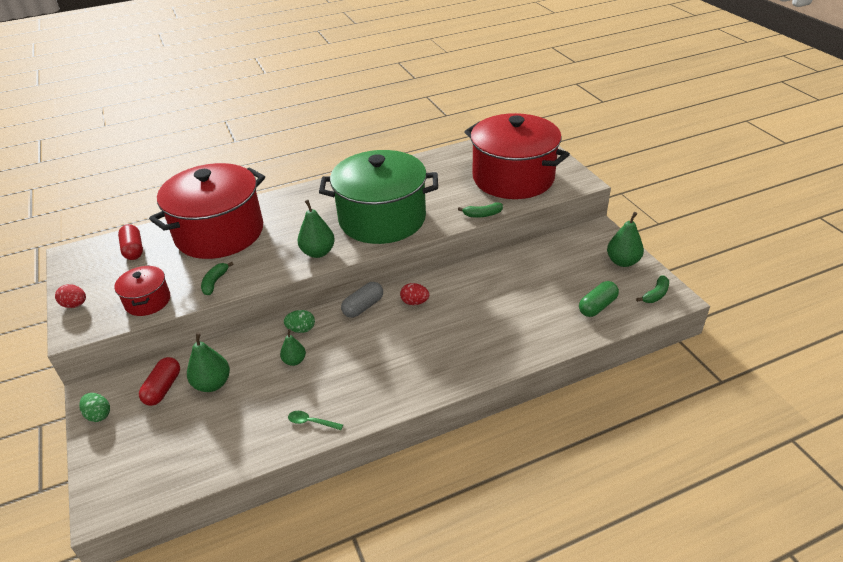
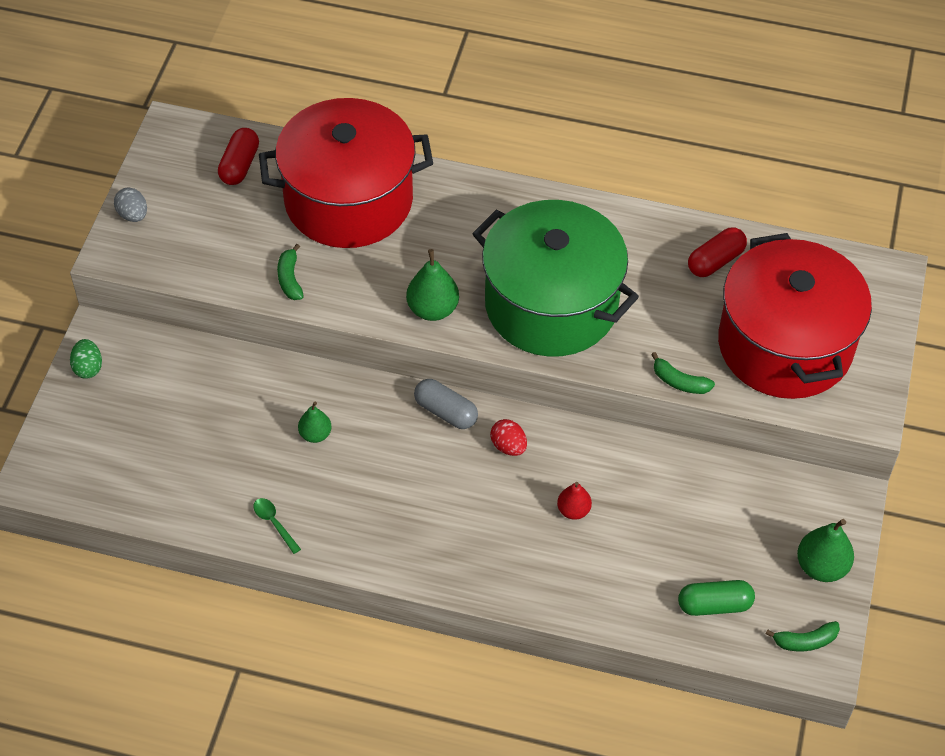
camera: 35 degrees right, 15 degrees up
(75, 305) = (133, 215): red egg -> grey egg
(148, 301) = (205, 260): red pot -> none
(163, 388) = (165, 377): red capsule -> red capsule (715, 261)
(212, 384) = (215, 406): green pear -> none
(215, 282) = (290, 279): green banana -> green banana turned 60 degrees counterclockwise
(301, 329) = (354, 396): green egg -> none
(363, 307) = (445, 412): grey capsule -> grey capsule turned 45 degrees clockwise
(480, 309) = (573, 510): none -> red pear

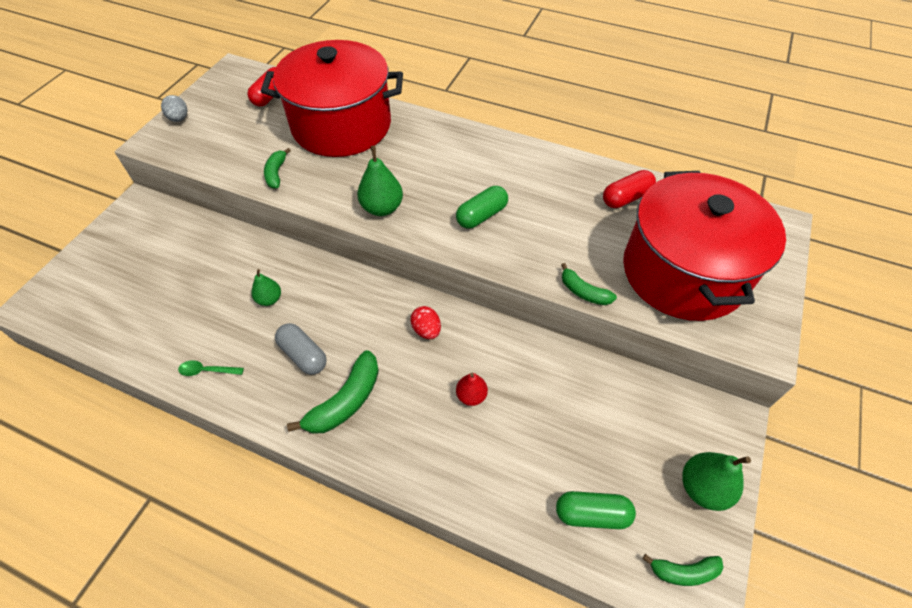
camera: 10 degrees right, 0 degrees up
(88, 368) = (117, 226): green egg -> none
(274, 523) = (207, 371): green spoon -> green spoon turned 60 degrees counterclockwise
(439, 534) = (345, 401): none -> green banana
(445, 412) = (381, 294): grey capsule -> grey capsule (303, 355)
(551, 304) = (481, 215): green pot -> green capsule

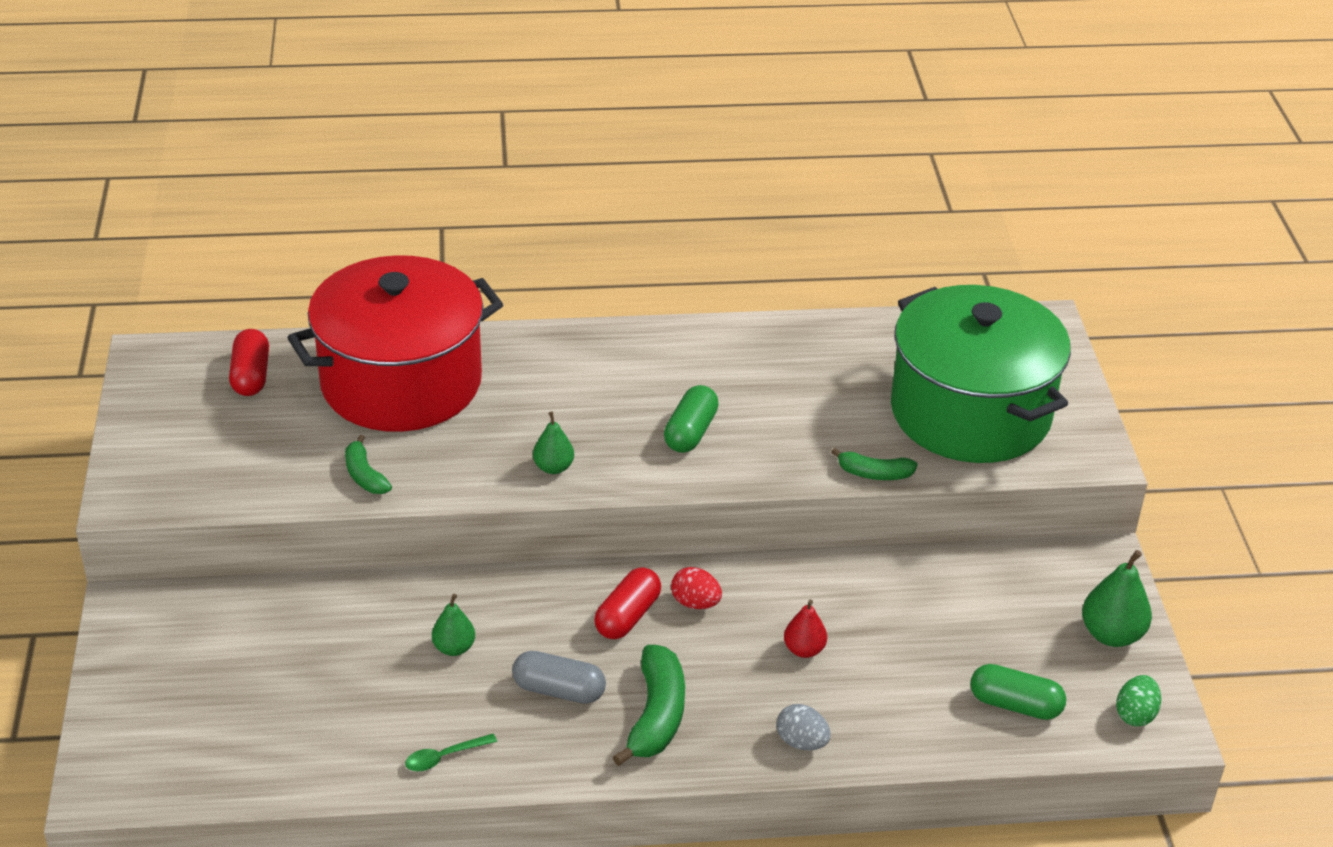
camera: 30 degrees left, 15 degrees down
(179, 119) = (135, 453): grey egg -> grey egg (801, 742)
(382, 208) = (553, 467): green pear -> green pear, size x0.63
(592, 514) = (1015, 705): green capsule -> green capsule turned 45 degrees clockwise
(626, 198) = (852, 351): red capsule -> red capsule (627, 616)
(683, 272) = (970, 413): red pot -> green pot
(683, 572) = (1135, 714): green banana -> green egg

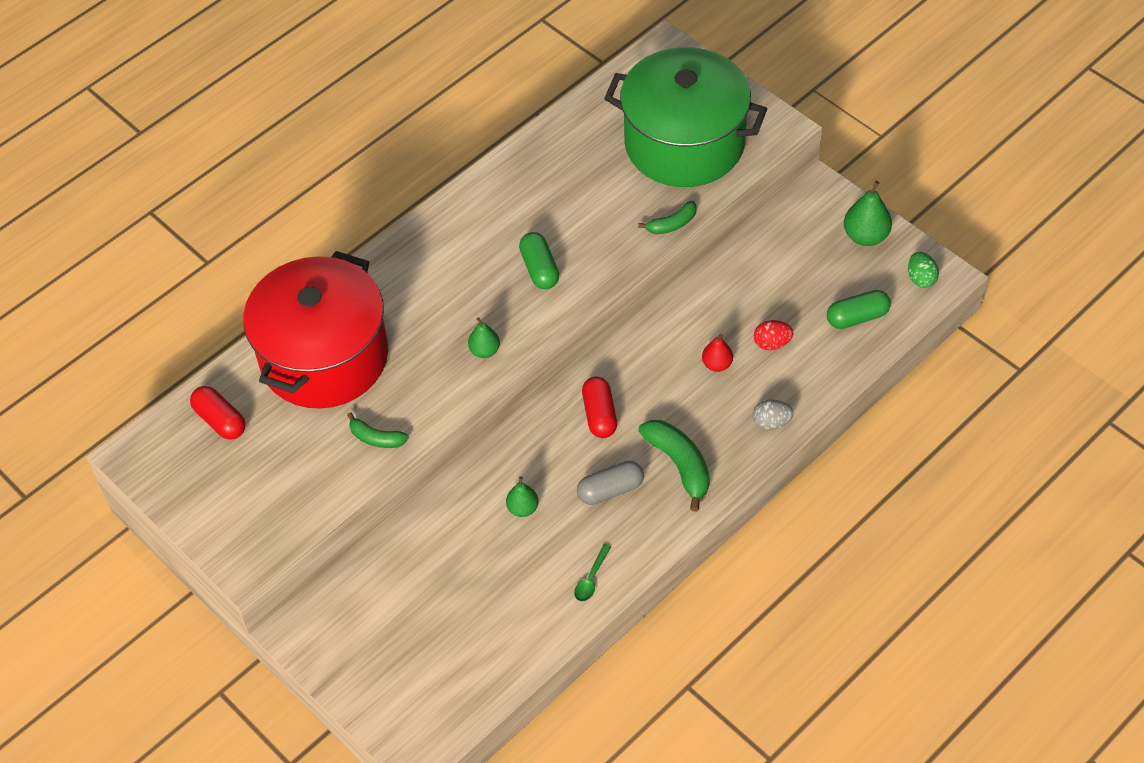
camera: 35 degrees left, 15 degrees up
(695, 603) = (628, 378): red egg -> red egg (772, 343)

